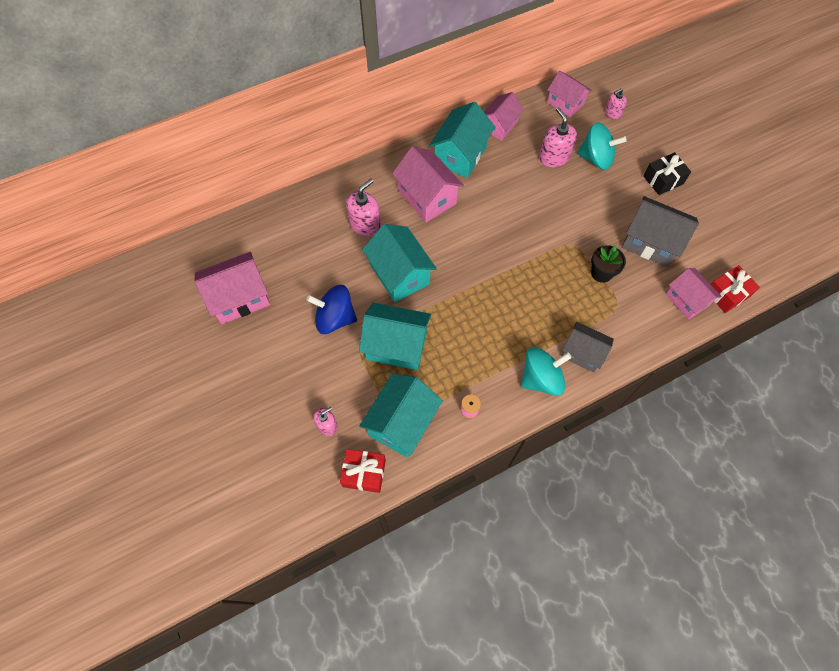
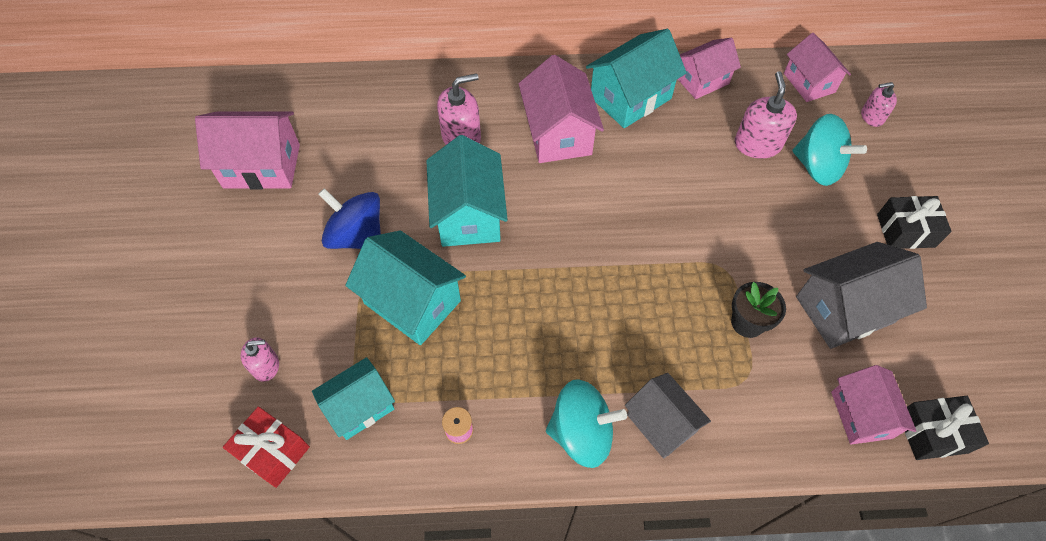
camera: 25 degrees right, 5 degrees down
(402, 423) = (360, 407): turquoise house -> turquoise house, size x0.67
(651, 242) = (844, 309): grey house -> grey house turned 75 degrees counterclockwise
(727, 294) = (932, 433): red gift -> black gift

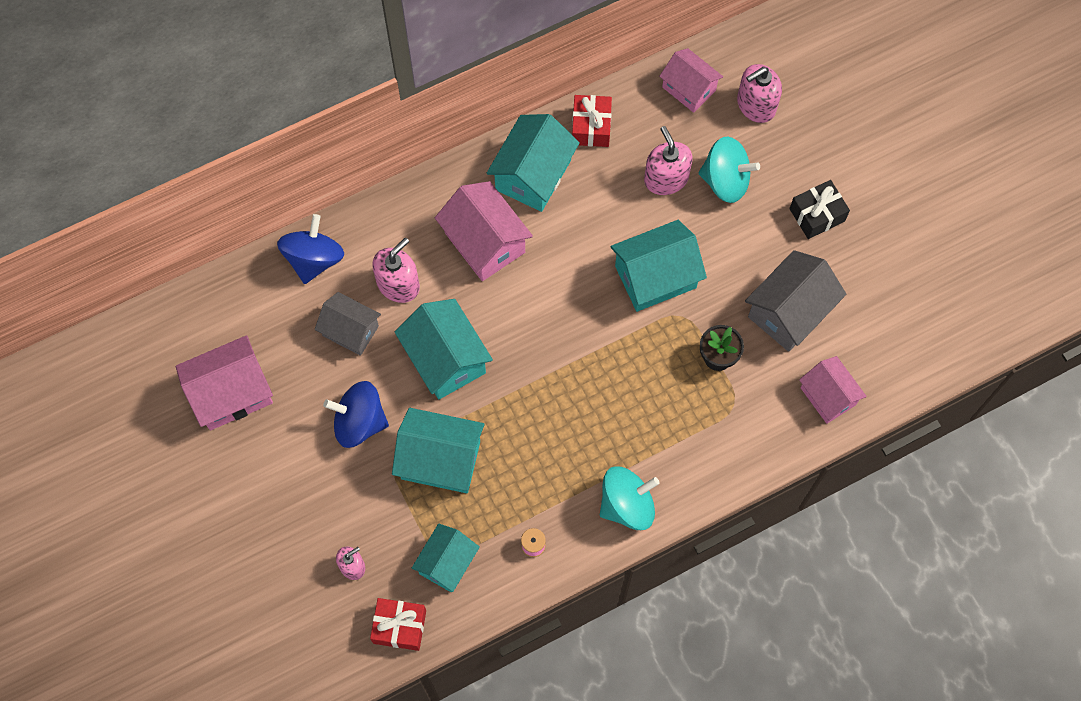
camera: 25 degrees left, 10 degrees up
(400, 92) = (314, 259): none -> blue spinning top
(661, 423) = (683, 470): grey house -> grey house (350, 331)
(702, 80) = (591, 127): pink house -> red gift
(711, 222) = (655, 277): none -> turquoise house
(872, 116) = (756, 105): pink soap dispenser -> pink soap dispenser, size x1.65
(932, 433) = (883, 387): black gift -> none

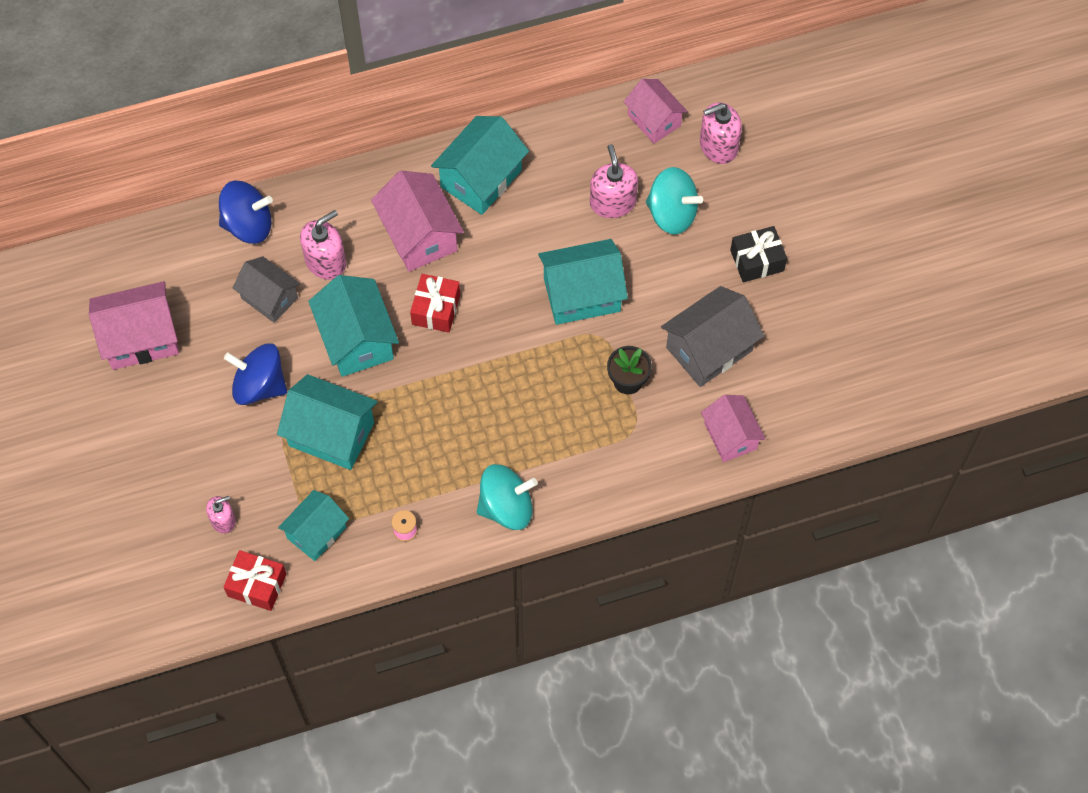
camera: 10 degrees right, 5 degrees down
(314, 259) = (248, 225): blue spinning top -> blue spinning top turned 60 degrees clockwise
(591, 127) = (548, 142): red gift -> red gift (436, 309)

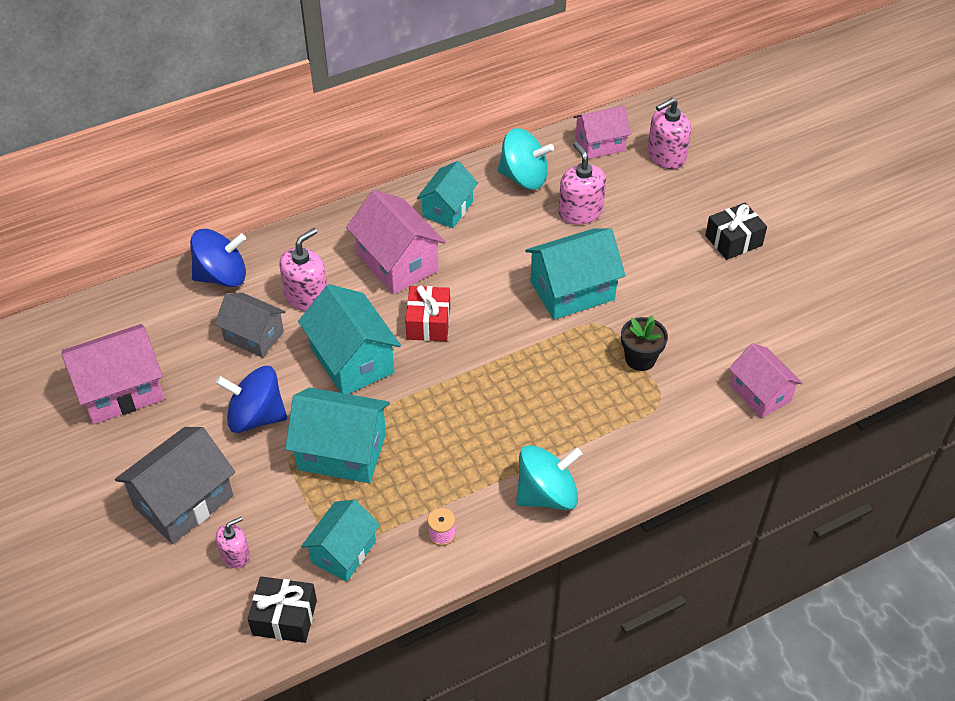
camera: 10 degrees left, 15 degrees down
(257, 585) = (284, 617): red gift -> black gift
(481, 178) = (448, 209): turquoise house -> turquoise house, size x0.67
(654, 120) = (600, 144): pink house -> pink house turned 60 degrees counterclockwise
(672, 213) = (639, 214): turquoise spinning top -> turquoise spinning top (524, 178)
(709, 349) = (712, 320): grey house -> grey house (183, 501)

